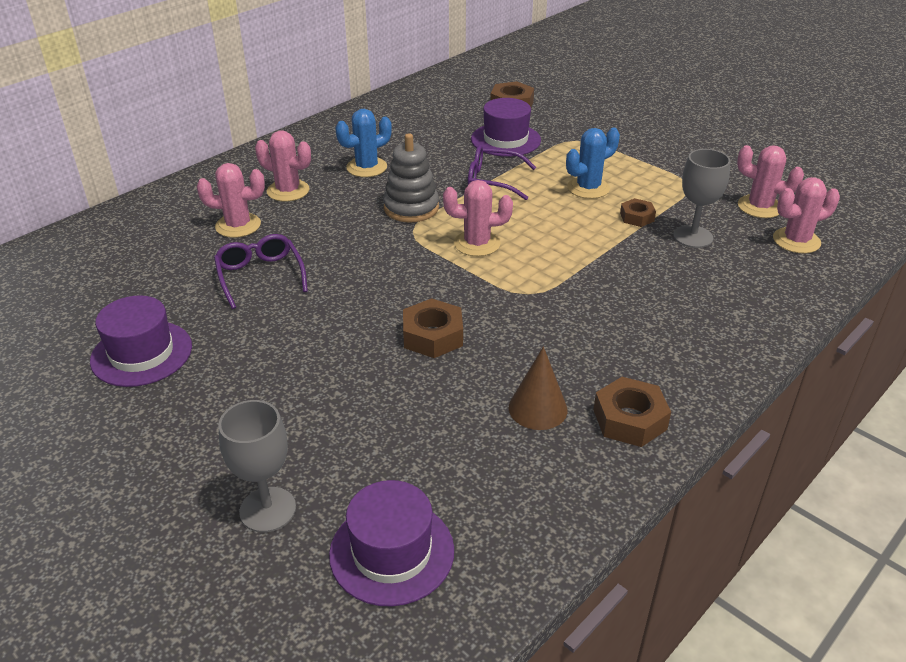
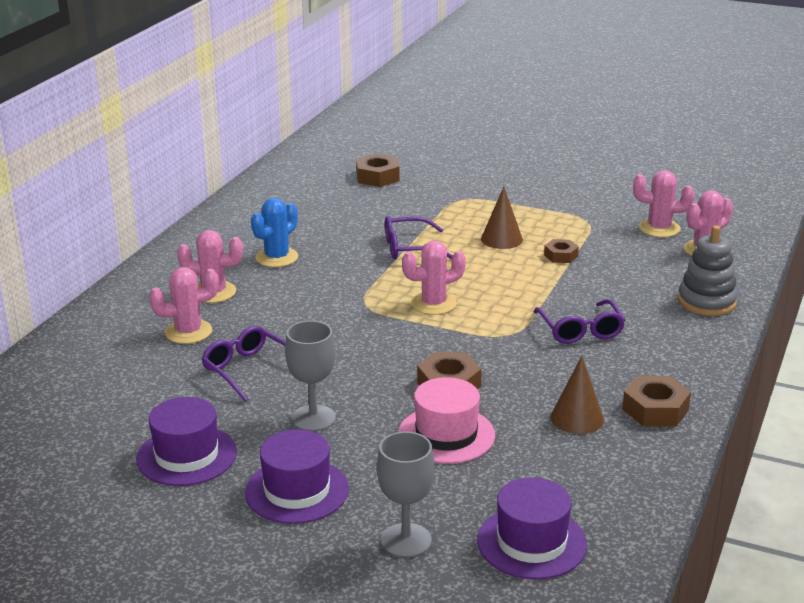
camera: 20 degrees left, 10 degrees down
(392, 393) = (446, 435): none -> pink hat
(411, 208) = (349, 285): grey stacking toy -> grey stacking toy (706, 302)
(505, 140) = (395, 210): purple hat -> purple hat (297, 491)
(588, 188) = (501, 239): blue cactus -> brown cone
(605, 305) = (580, 330): none -> purple glasses
(693, 237) = (618, 263): grey goblet -> grey goblet (313, 418)

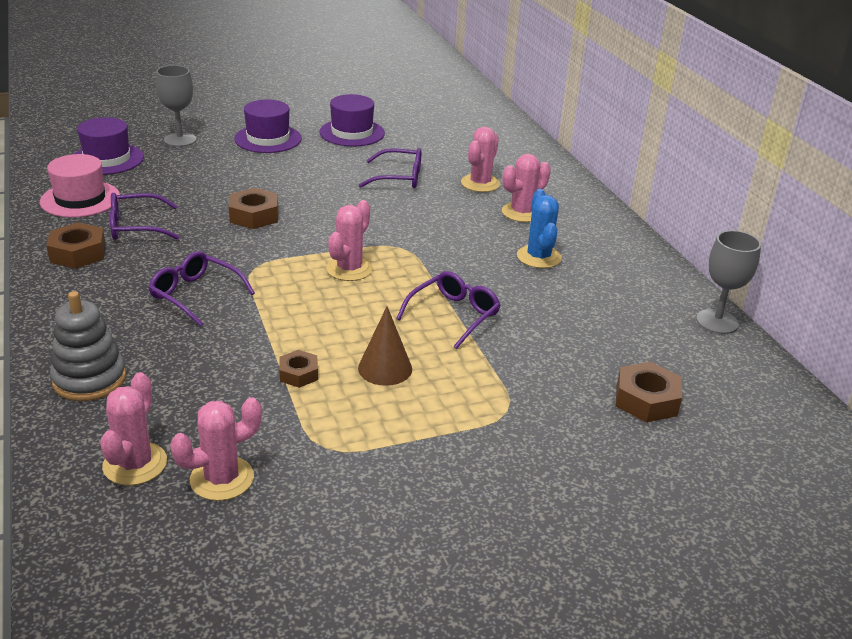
camera: 135 degrees right, 5 degrees up
(313, 418) = (313, 169): grey goblet -> grey goblet (717, 322)
(446, 435) = (217, 188): pink hat -> pink hat (80, 199)
(577, 418) = (136, 227): brown cone -> purple glasses

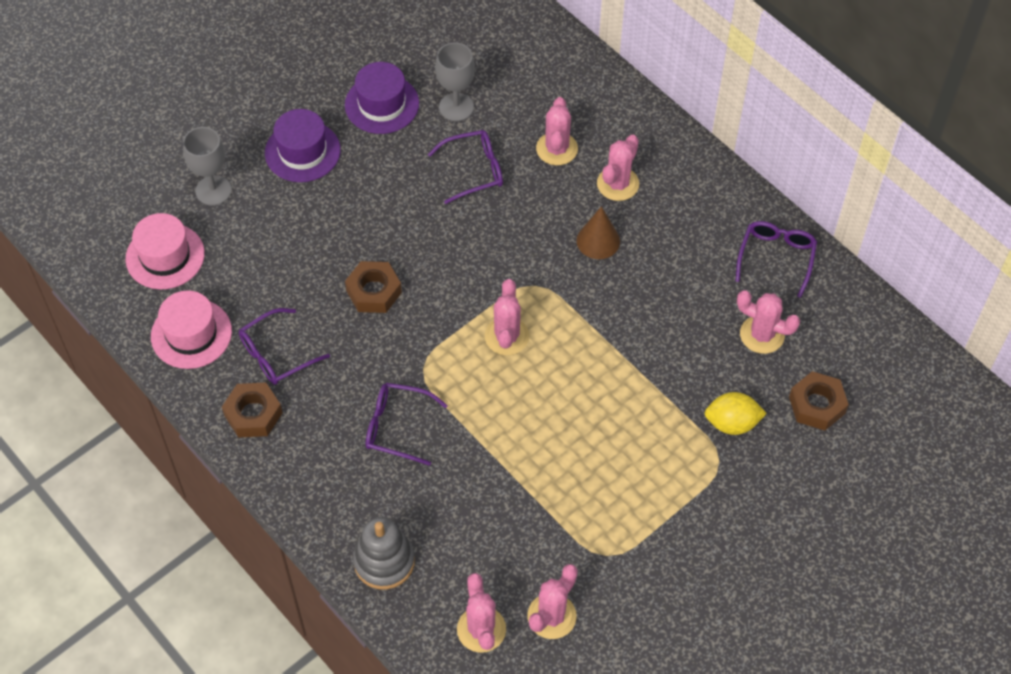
camera: 20 degrees left, 25 degrees up
(107, 159) = (165, 256): purple hat -> pink hat
(298, 374) = (541, 486): brown nut -> none
(385, 368) = (604, 452): brown cone -> brown cone (598, 241)
(454, 315) = (626, 363): purple glasses -> purple glasses (776, 257)
(539, 257) = (662, 250): blue cactus -> none
(539, 386) = (732, 423): none -> yellow lemon
(610, 334) = (762, 335): none -> pink cactus
(717, 322) = (841, 282): grey goblet -> grey goblet (456, 107)

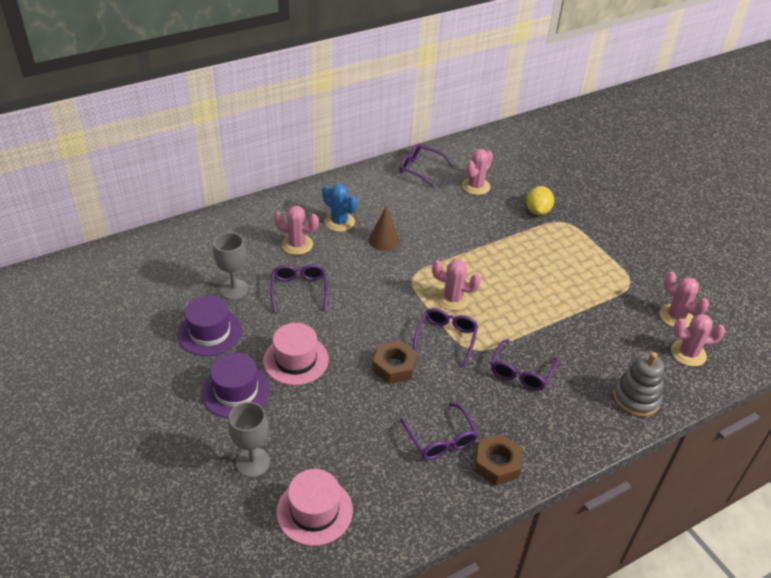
camera: 80 degrees left, 15 degrees down
(191, 334) = (406, 500): pink hat -> pink hat (296, 360)
(434, 338) = (446, 338): none -> purple glasses
(618, 184) = (339, 222): pink cactus -> blue cactus
(817, 405) = (529, 176): brown nut -> none

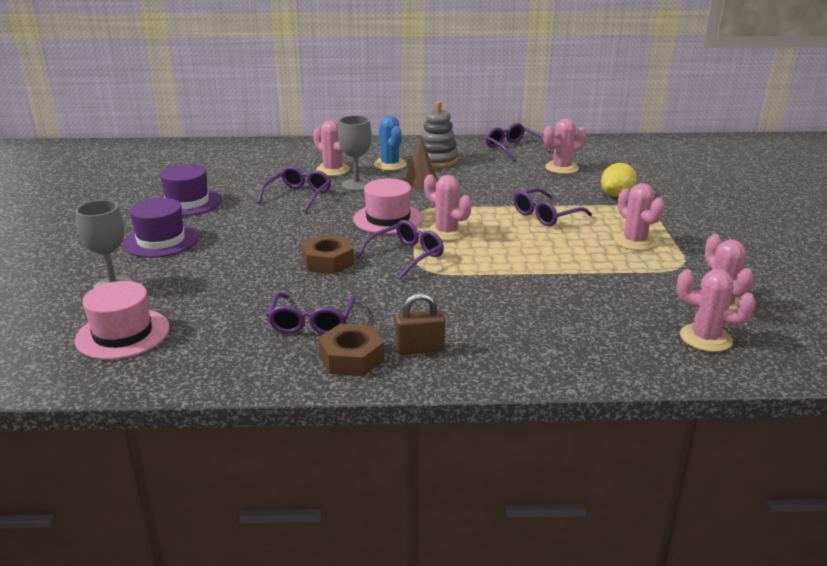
camera: 30 degrees right, 15 degrees down
(234, 289) = (241, 183): grey goblet -> grey goblet (356, 185)
(296, 360) = (239, 235): pink hat -> pink hat (388, 219)
(521, 372) = (462, 299): purple glasses -> purple glasses (545, 215)
(533, 436) = (419, 349): none -> brown padlock
(585, 265) = (634, 241): none -> pink cactus
(636, 398) = (589, 355): grey stacking toy -> grey stacking toy (437, 160)

